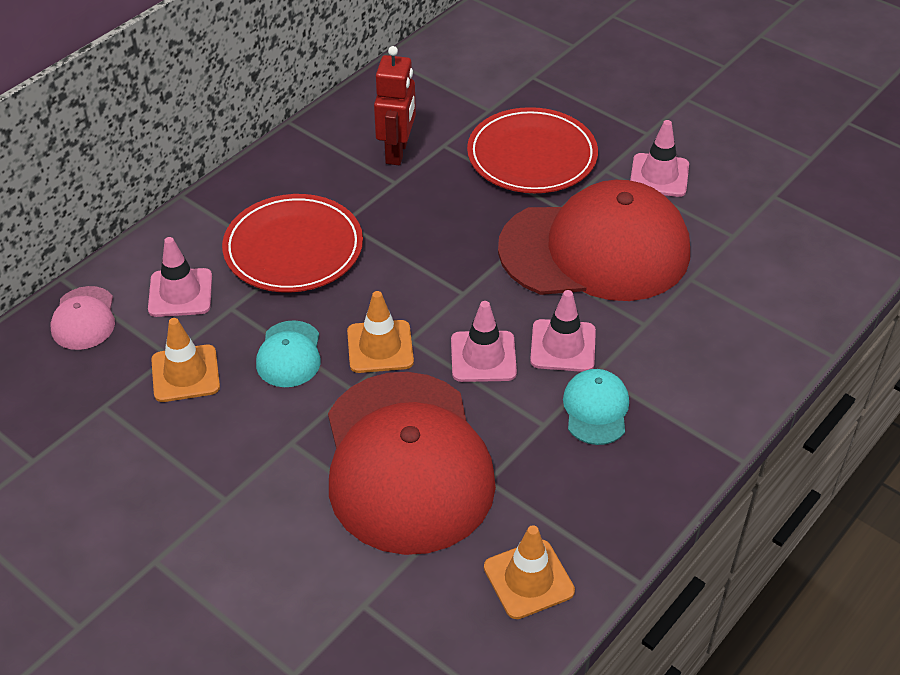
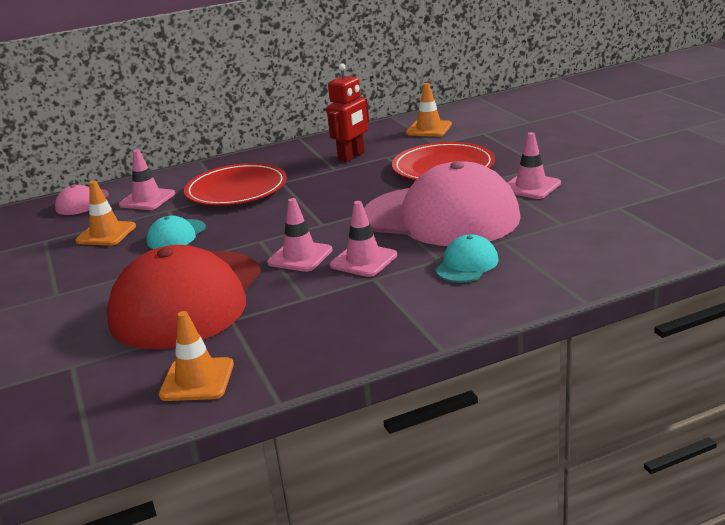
camera: 30 degrees right, 20 degrees down
(380, 347) = (236, 241): orange traffic cone -> orange traffic cone (429, 129)
(595, 250) = (441, 216): red cap -> pink cap
(596, 409) = (352, 297): turquoise cap -> turquoise cap (466, 264)

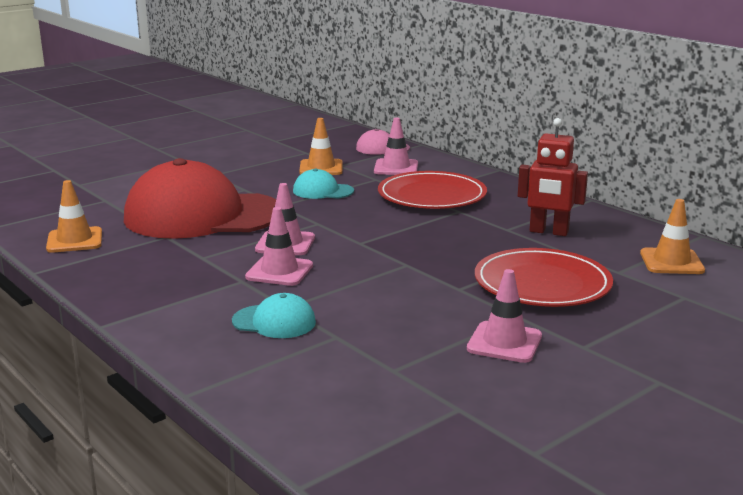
camera: 70 degrees right, 5 degrees down
(441, 216) = (394, 297): pink cap -> none

